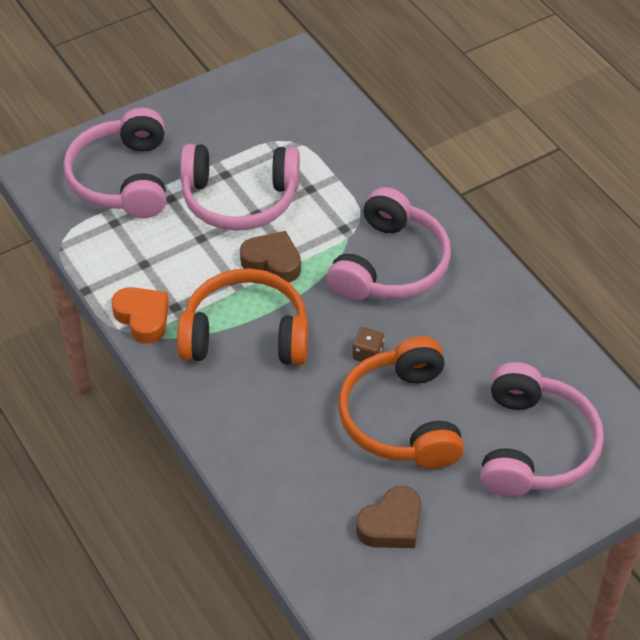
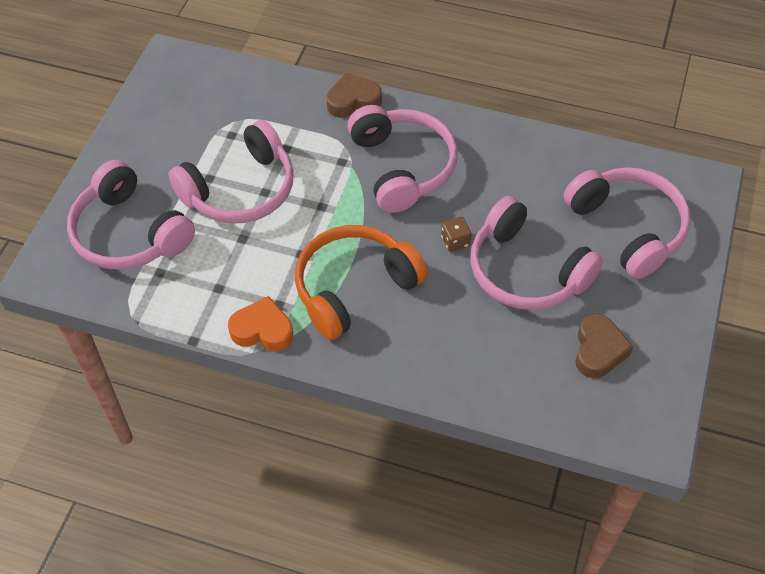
camera: 40 degrees left, 5 degrees up
(272, 262) = (316, 220): brown heart -> brown heart (353, 101)
(401, 418) = (526, 271): orange headphones -> pink headphones

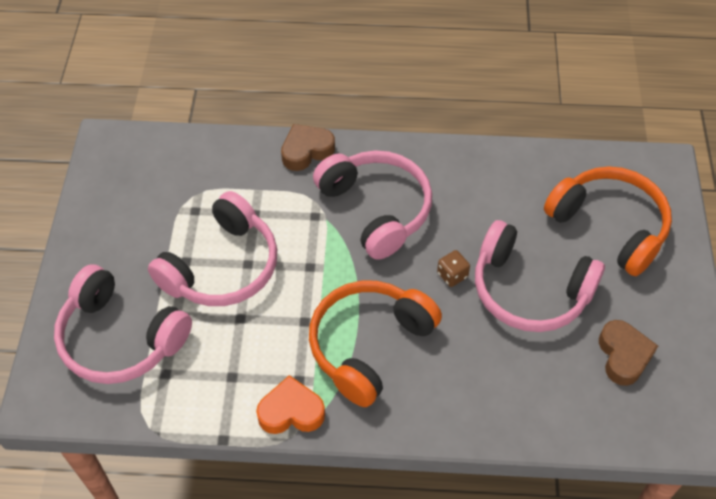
camera: 15 degrees left, 0 degrees up
(628, 228) = (609, 226): pink headphones -> orange headphones

